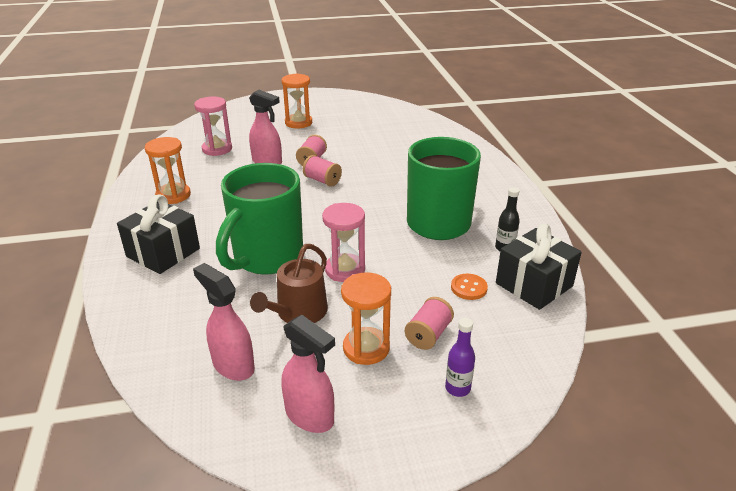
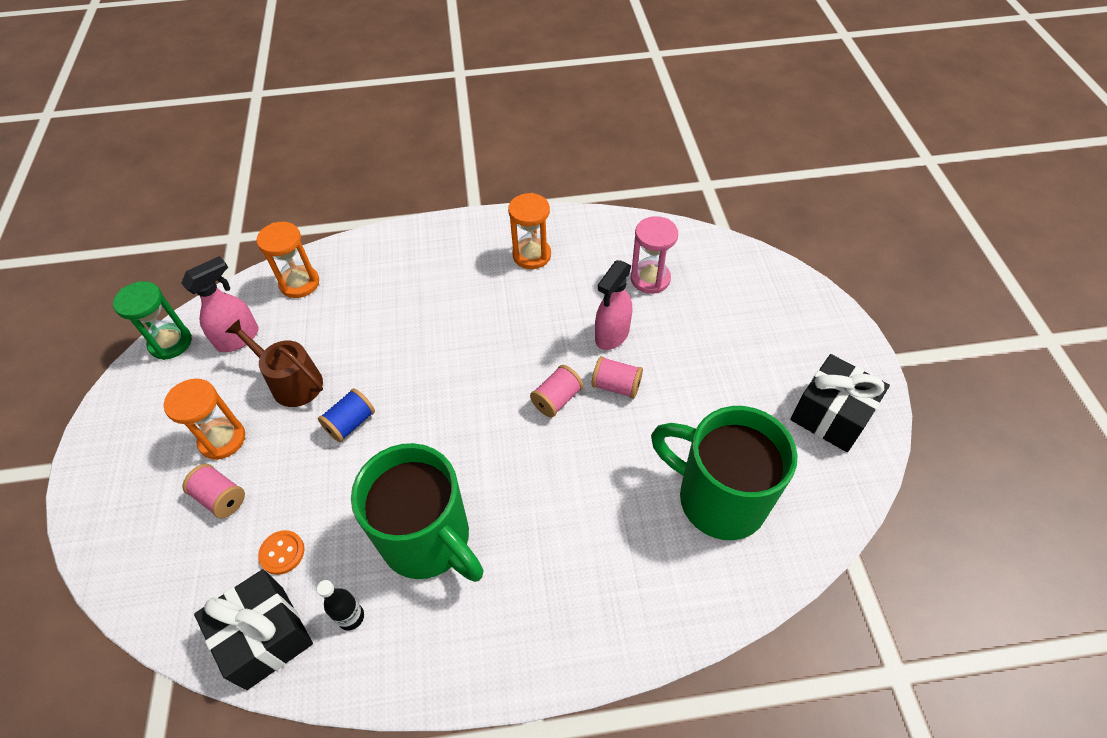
camera: 95 degrees right, 20 degrees up
(163, 253) = (418, 265): black gift -> black gift (831, 415)
(229, 429) = (170, 343): none -> green hourglass
(266, 258) = (390, 350): green mug -> green mug (718, 498)
(298, 123) = (744, 365): orange hourglass -> orange hourglass (299, 283)
(310, 416) = (160, 395): pink spray bottle -> none
(345, 270) = (350, 423): pink hourglass -> blue spool
(457, 388) = (140, 515): purple bottle -> none

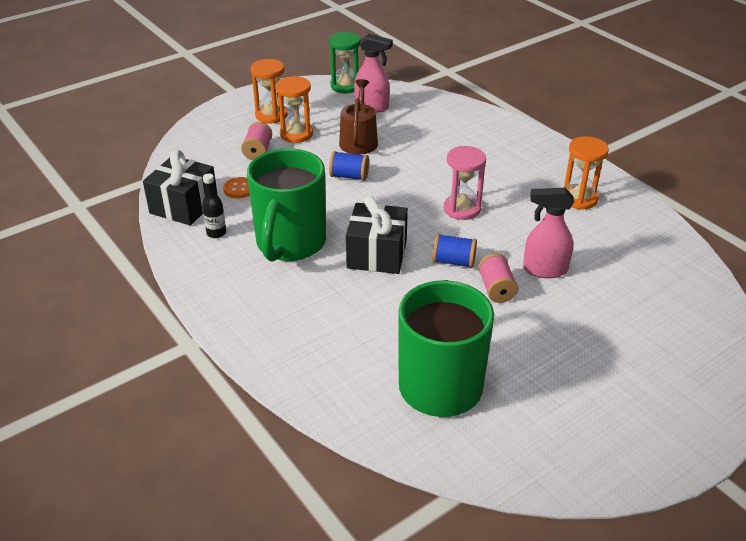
camera: 60 degrees right, 15 degrees down
(299, 283) = (437, 110): orange hourglass -> orange hourglass (271, 115)
(557, 399) = (453, 261): pink spool -> blue spool
(650, 279) = (629, 272): pink hourglass -> pink hourglass (462, 209)
(831, 415) = (596, 440): black gift -> black gift (377, 254)

